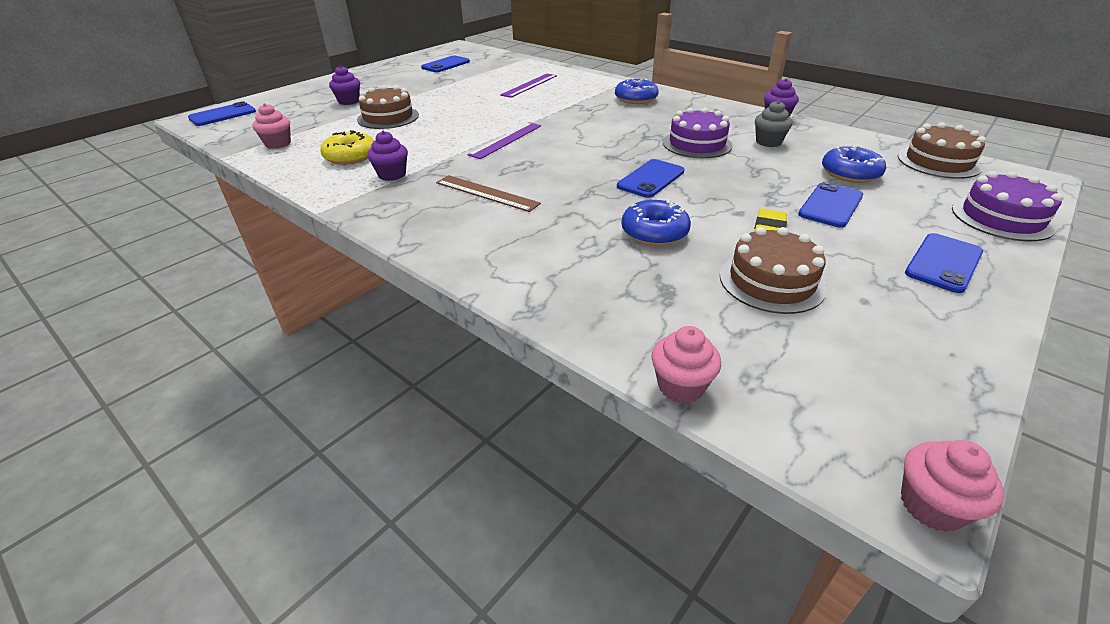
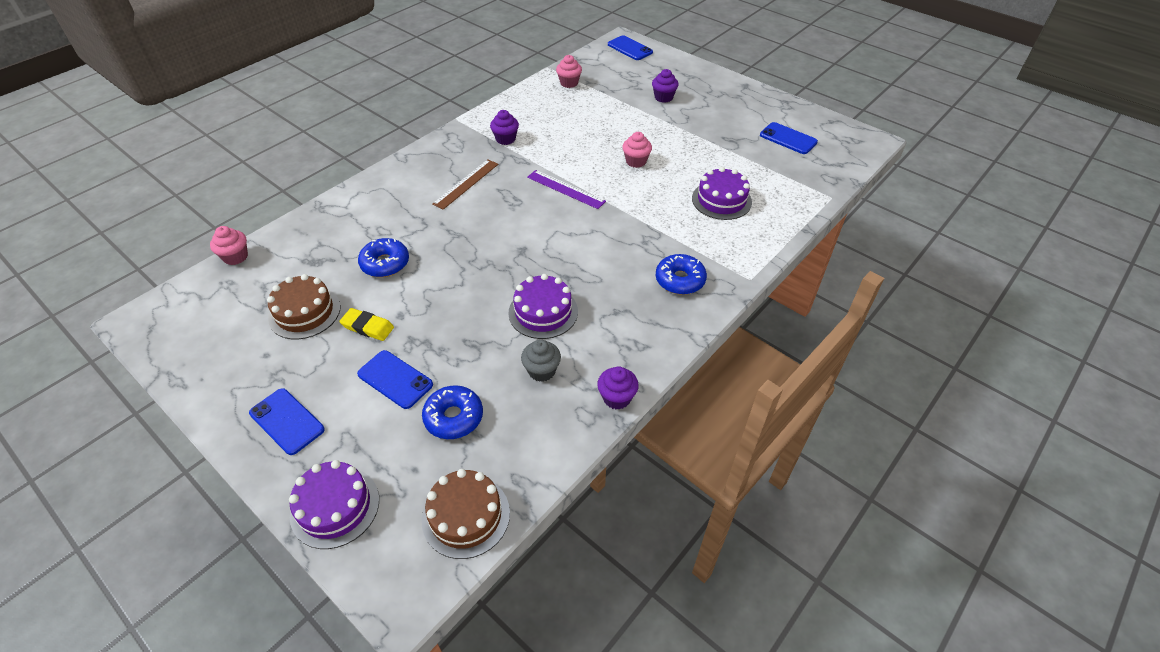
camera: 90 degrees right, 10 degrees up
(350, 156) = (541, 117): yellow donut -> none
(388, 117) = (623, 123): brown cake -> none
(529, 85) = (721, 200): purple ruler -> purple cake
(650, 179) = (471, 271): blue phone -> none
(931, 506) = (127, 325): pink cupcake -> pink cupcake (636, 161)

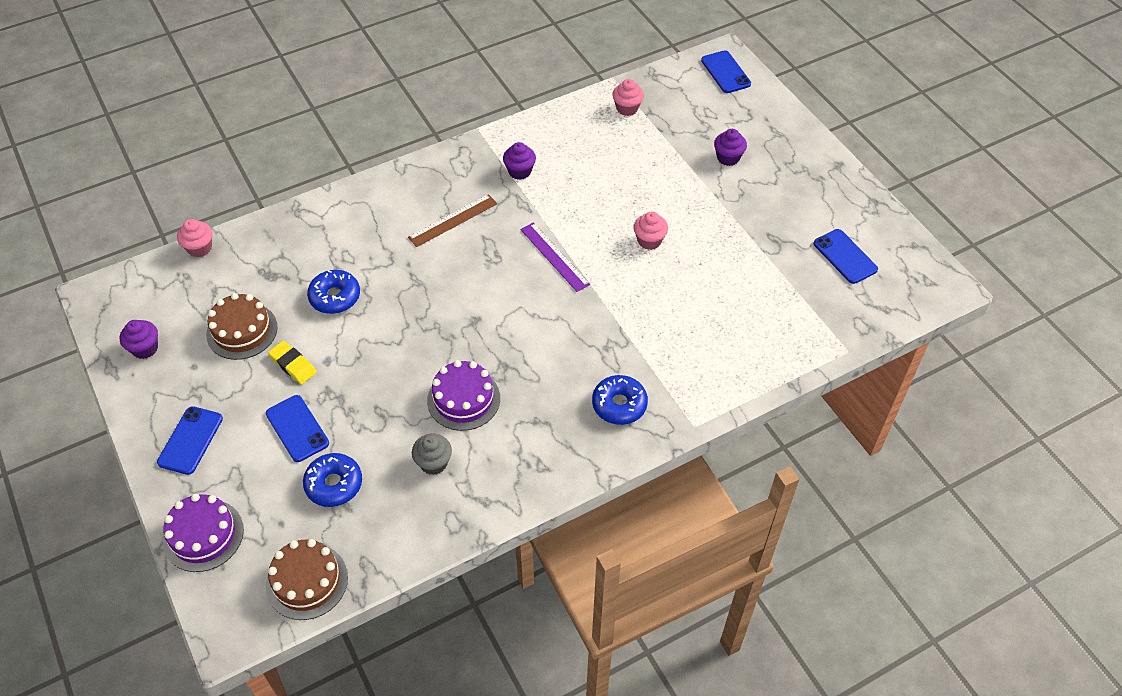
camera: 20 degrees right, 5 degrees up
(287, 421) = (190, 440): blue phone -> blue phone turned 45 degrees clockwise
(617, 398) = (490, 514): purple cupcake -> purple cupcake (145, 348)
(721, 200) = (718, 319): purple cake -> none

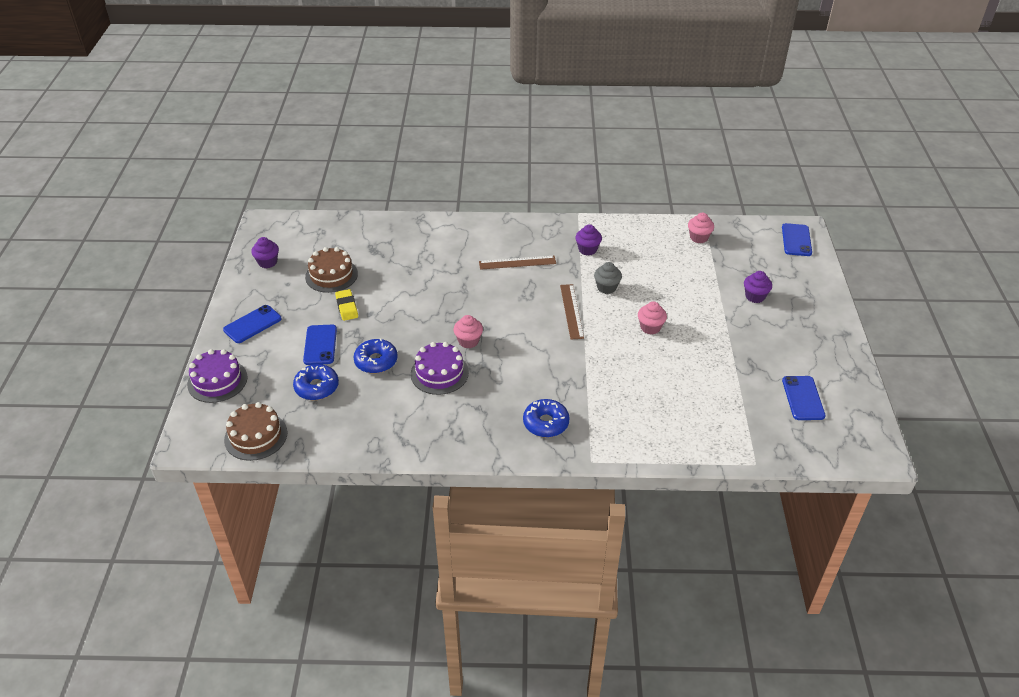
camera: 30 degrees right, 10 degrees down
(199, 248) = (343, 219): pink cupcake -> pink cupcake (468, 341)
(335, 297) = (404, 278): blue donut -> blue donut (376, 361)
(433, 463) = (389, 403): grey cupcake -> grey cupcake (606, 288)
(554, 256) = (571, 311): purple ruler -> brown ruler

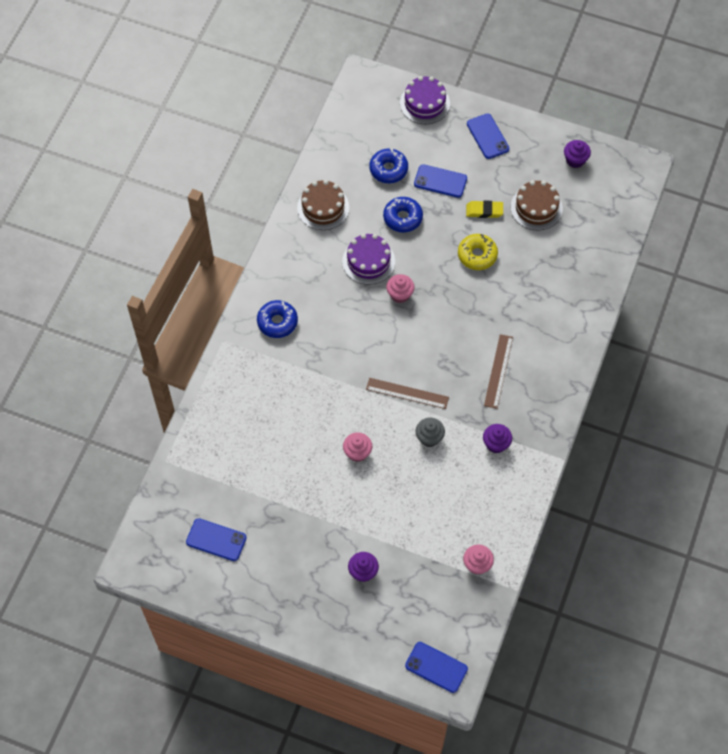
camera: 110 degrees right, 20 degrees up
(256, 436) = (351, 120): brown cake -> brown cake (323, 207)
(400, 301) = (477, 255): none -> yellow donut

